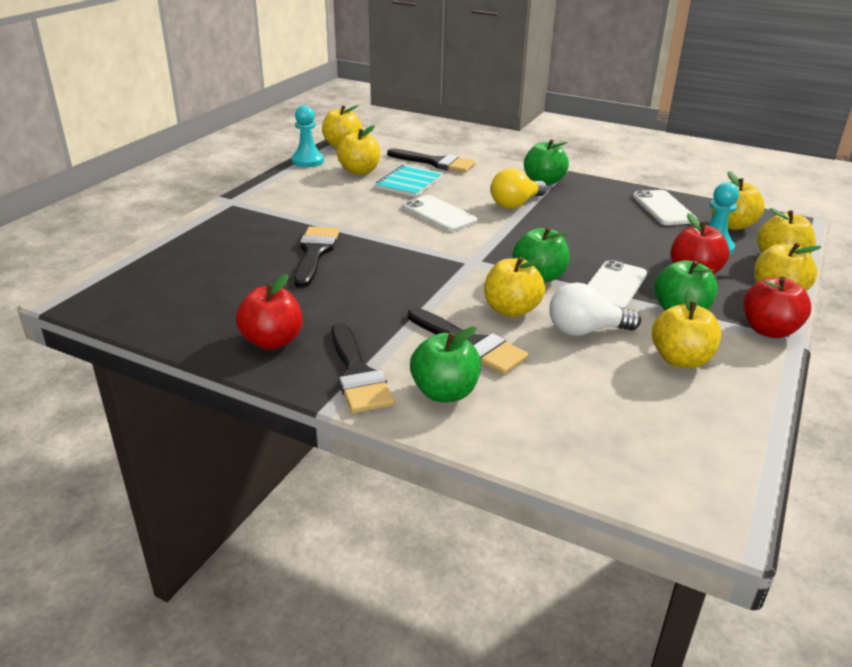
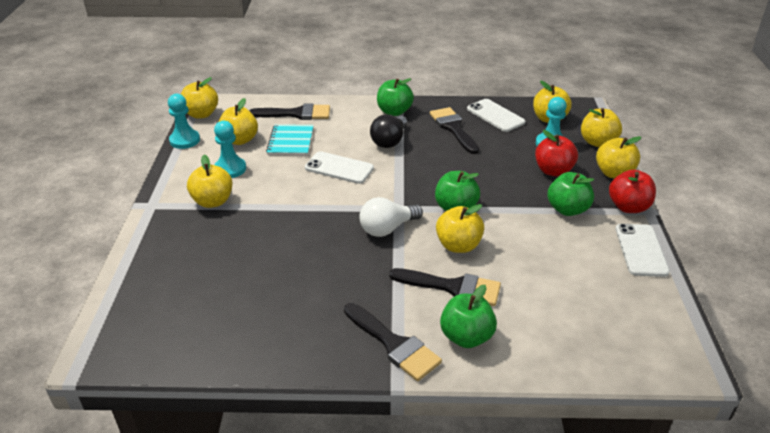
camera: 25 degrees left, 5 degrees up
(272, 341) = (305, 338): red apple -> none
(315, 253) = (269, 238): black brush -> black brush (453, 128)
(329, 191) = (230, 169): none -> turquoise pawn
(516, 204) = (389, 141): yellow light bulb -> black light bulb
(585, 330) = (519, 247): white light bulb -> white light bulb (387, 229)
(613, 286) = (510, 200): white phone -> white phone (641, 250)
(680, 359) = (593, 251): yellow apple -> yellow apple (213, 201)

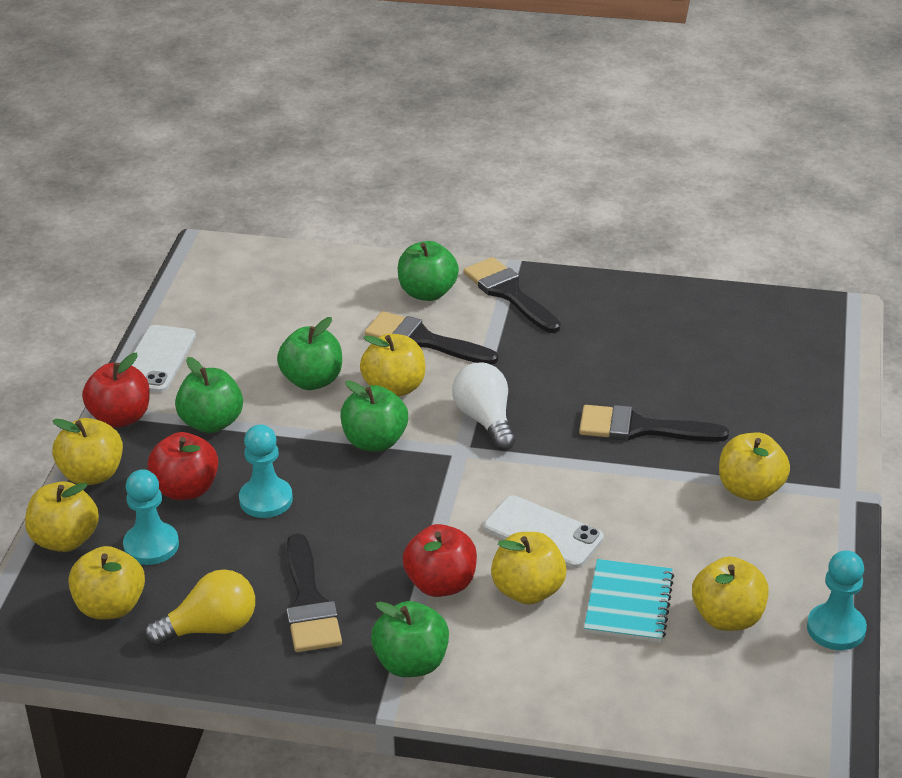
camera: 170 degrees left, 0 degrees up
(201, 114) = (822, 702): yellow apple -> yellow apple (528, 591)
(230, 169) = (734, 550): turquoise pawn -> turquoise pawn (266, 500)
(296, 114) = (617, 680): black brush -> black brush (640, 428)
(387, 229) = (485, 420): white light bulb -> white light bulb turned 90 degrees counterclockwise
(389, 141) = (441, 584): black light bulb -> red apple
(495, 115) = (210, 628): white phone -> yellow light bulb
(519, 245) = (312, 381): none -> green apple

